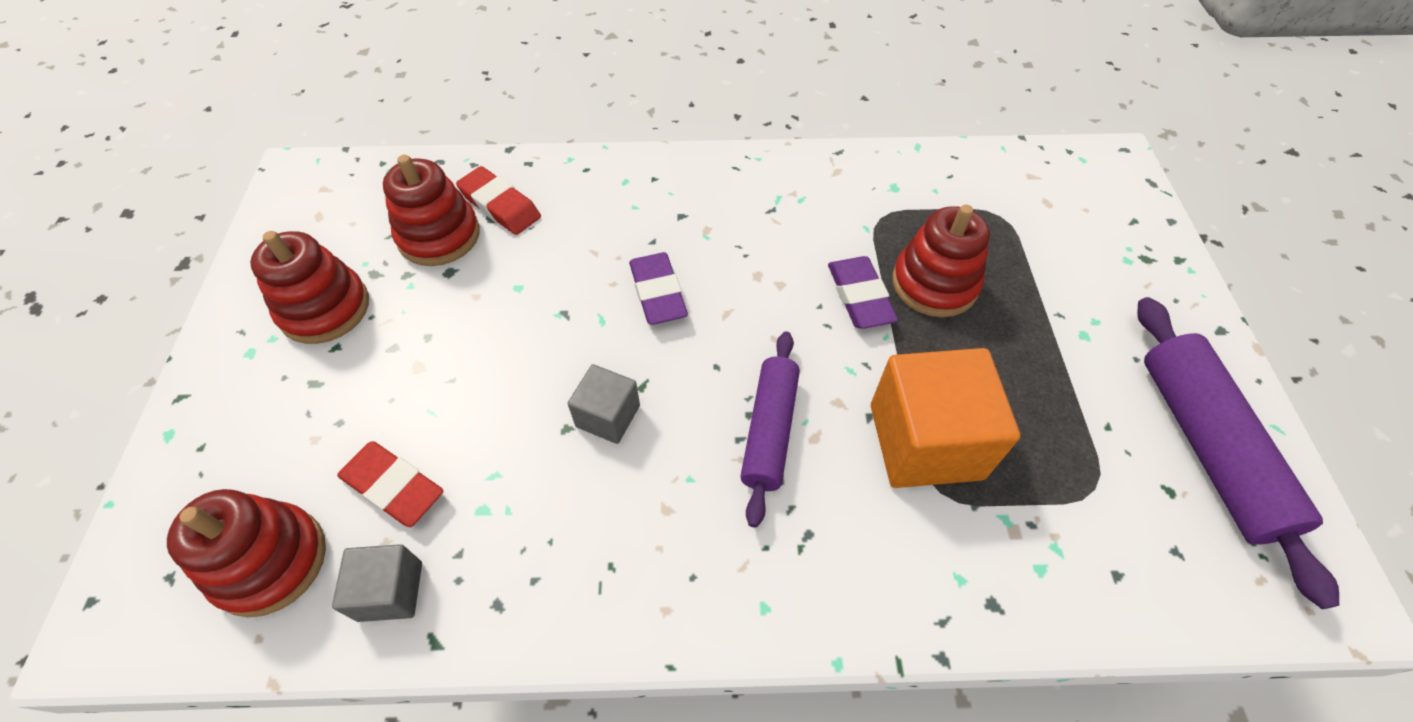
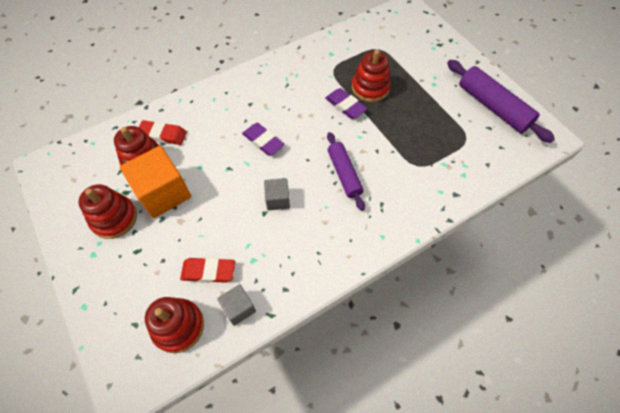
camera: 30 degrees left, 5 degrees up
(925, 441) = (402, 150): orange cube -> orange cube (163, 193)

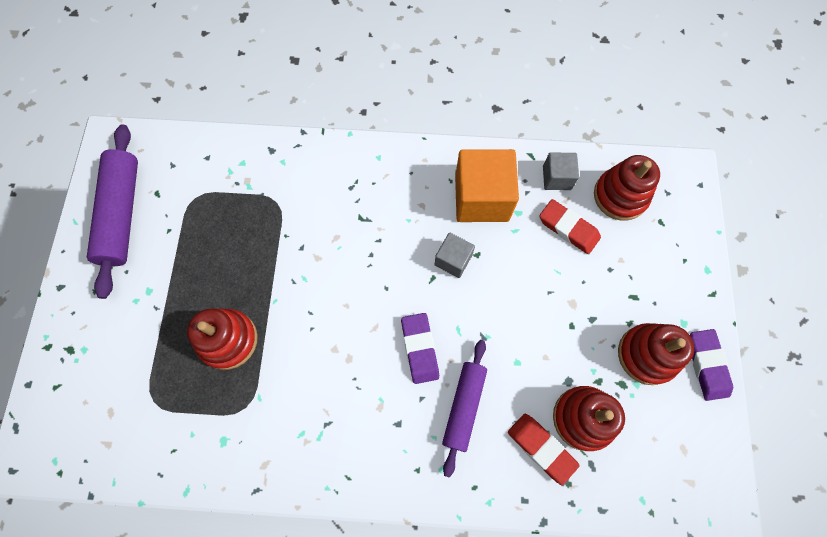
camera: 145 degrees left, 10 degrees up
(163, 193) = (576, 353): orange cube -> orange cube (481, 198)
(344, 174) = (360, 243): purple rolling pin -> purple rolling pin (463, 406)
(345, 106) = (282, 333): purple eraser -> purple eraser (706, 365)

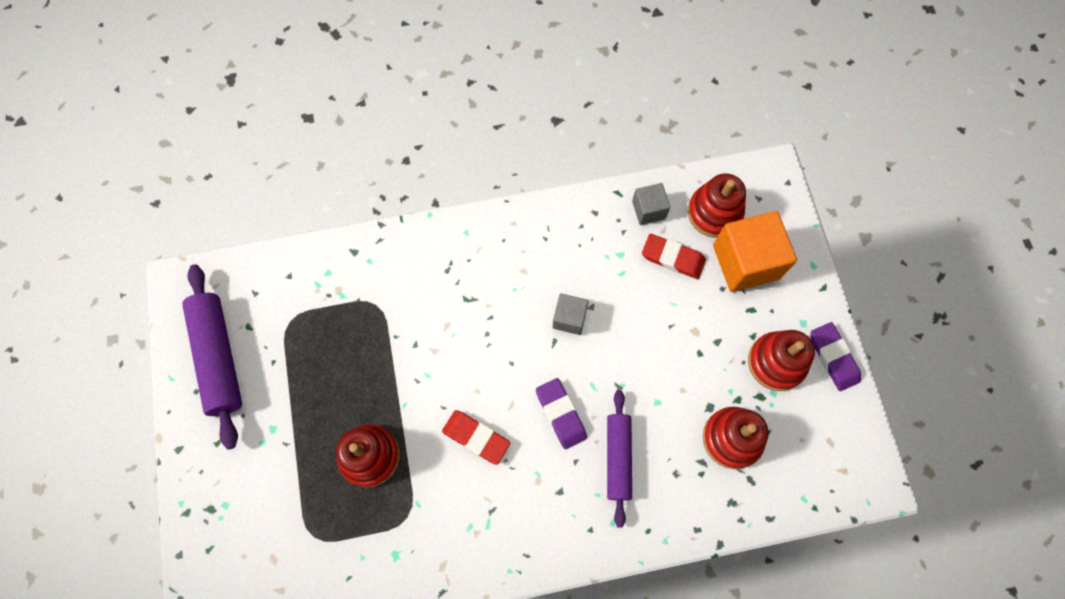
camera: 15 degrees left, 0 degrees up
(481, 198) = (581, 249): orange cube -> orange cube (745, 262)
(541, 448) = (700, 477): red eraser -> red eraser (476, 437)

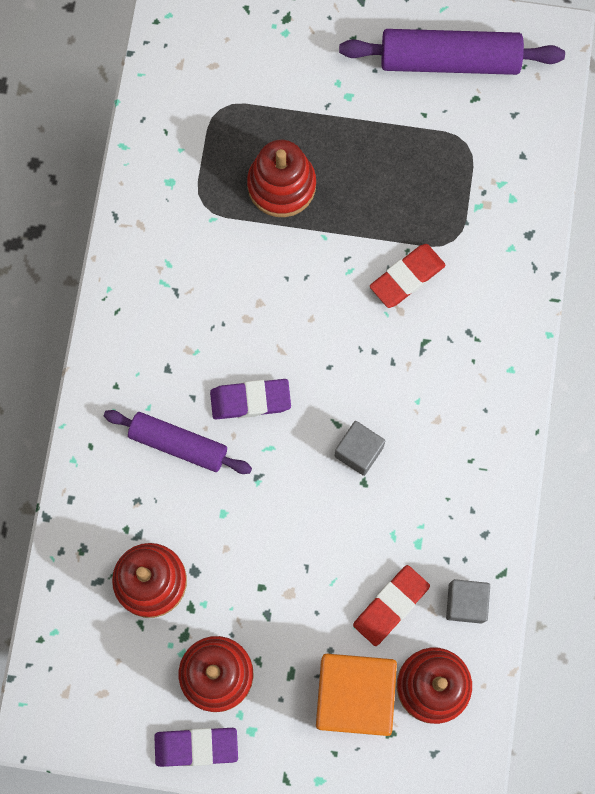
camera: 110 degrees right, 5 degrees up
(476, 437) = (259, 301): red eraser -> red eraser (407, 277)

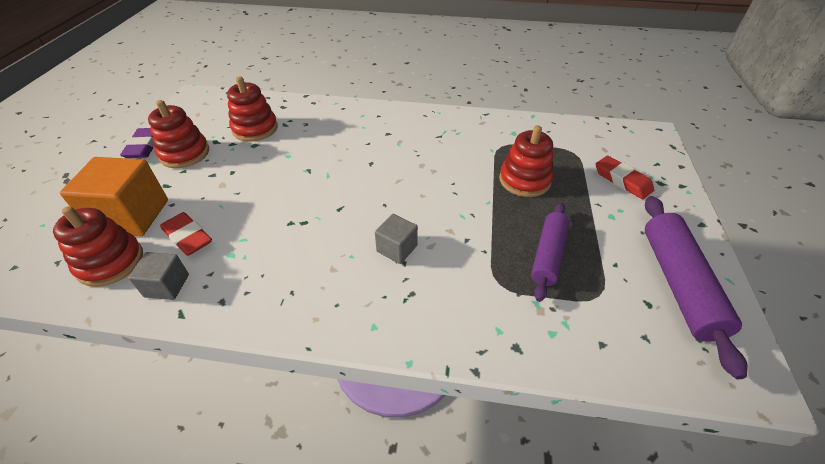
camera: 90 degrees right, 30 degrees down
(178, 444) = (338, 138): purple rolling pin -> purple rolling pin (548, 255)
(250, 400) = (363, 166): purple eraser -> none
(359, 451) = (315, 220): grey cube -> grey cube (397, 248)
(407, 277) = (460, 250): red eraser -> red eraser (622, 180)

